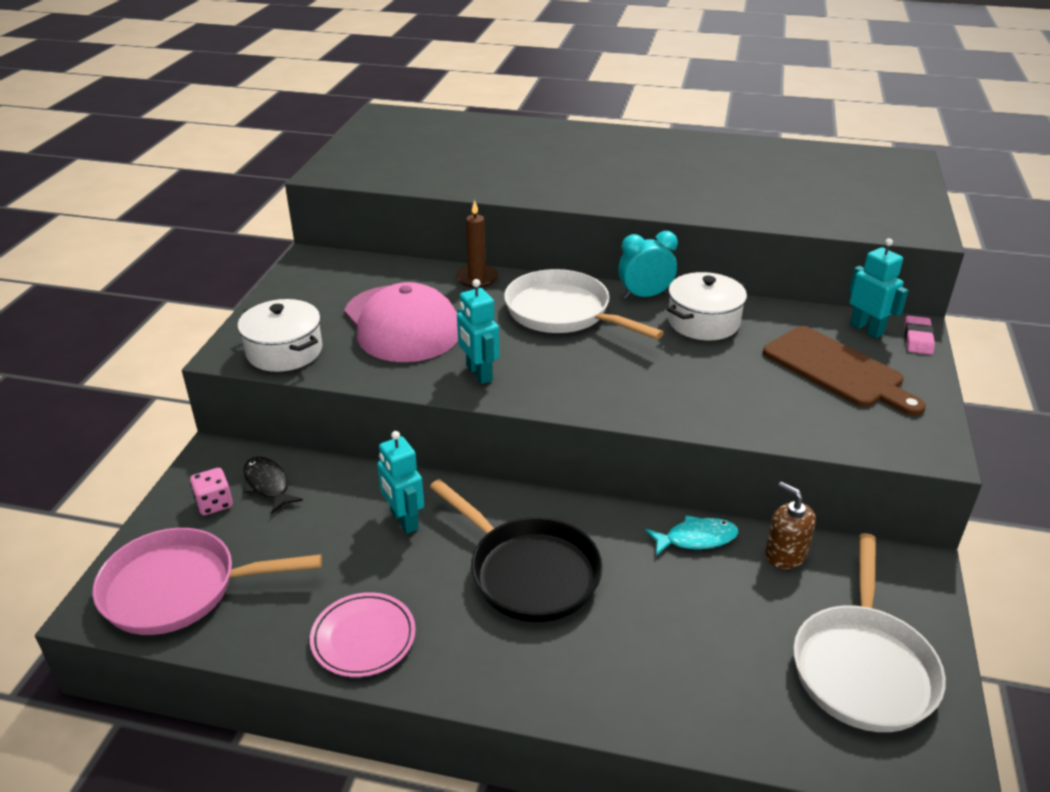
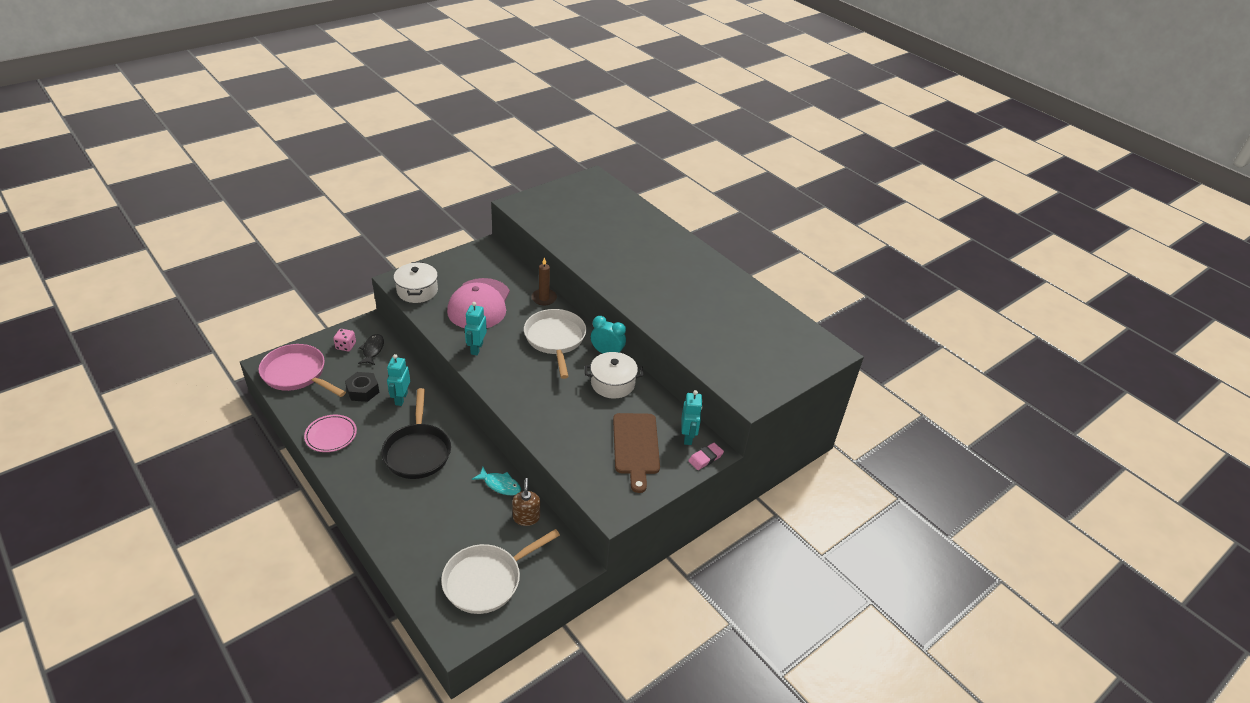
camera: 35 degrees right, 5 degrees up
(328, 546) = (363, 391): none -> black nut

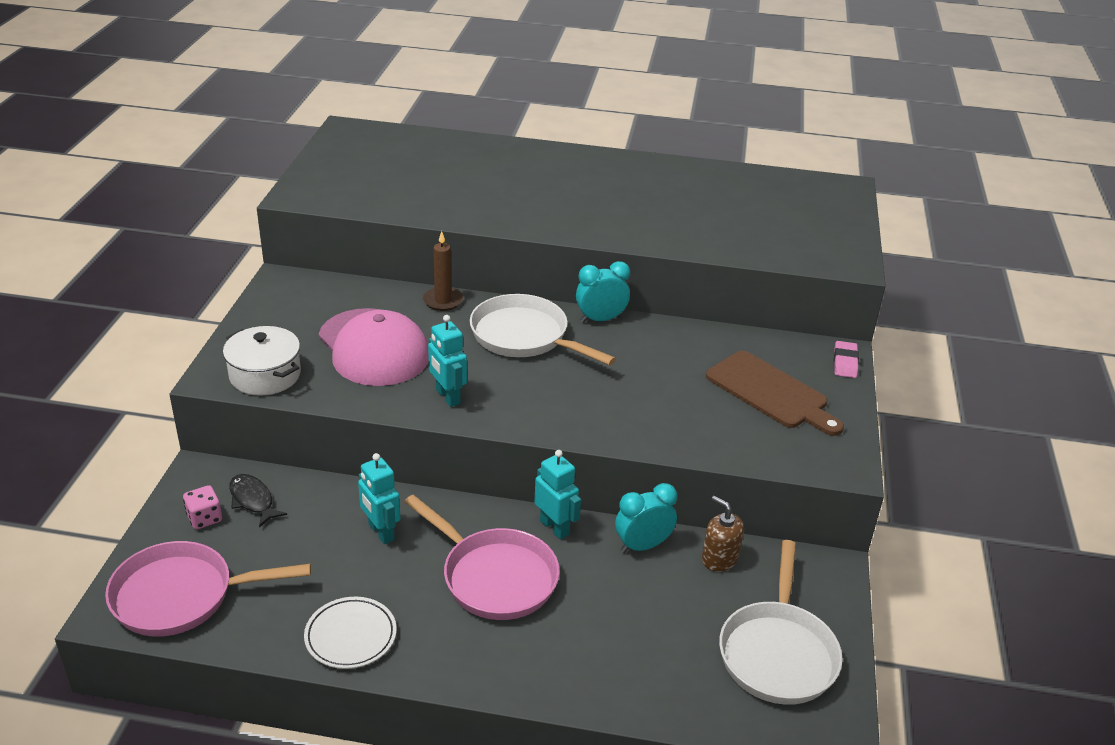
camera: 40 degrees left, 5 degrees down
(331, 435) = (351, 636): pink plate -> white plate
(363, 391) = (314, 556): black nut -> none
(417, 452) = (494, 577): black pan -> pink pan
(500, 485) = (643, 546): turquoise fish -> turquoise clock
(613, 383) = (653, 346): white pot -> none
(688, 437) = (800, 353): turquoise robot -> turquoise robot (555, 527)

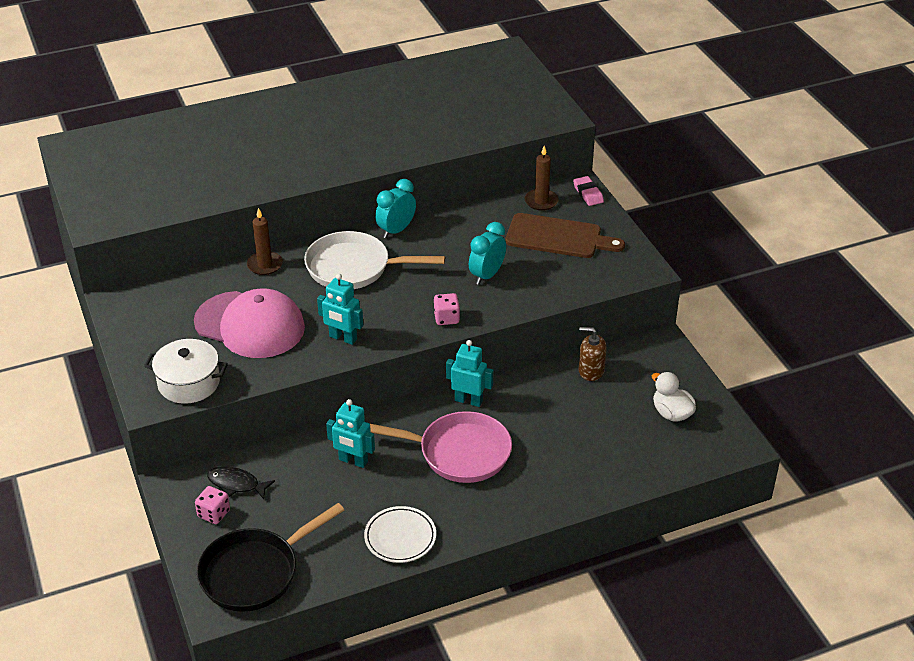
camera: 30 degrees left, 5 degrees up
(181, 596) = (255, 572): pink pan -> black pan
(571, 423) = (446, 318): none -> pink dice
(643, 546) = (536, 385): turquoise clock -> turquoise clock (487, 275)
(778, 653) = (671, 413): white pan -> white duck
(783, 350) = (541, 201): none -> brown candle

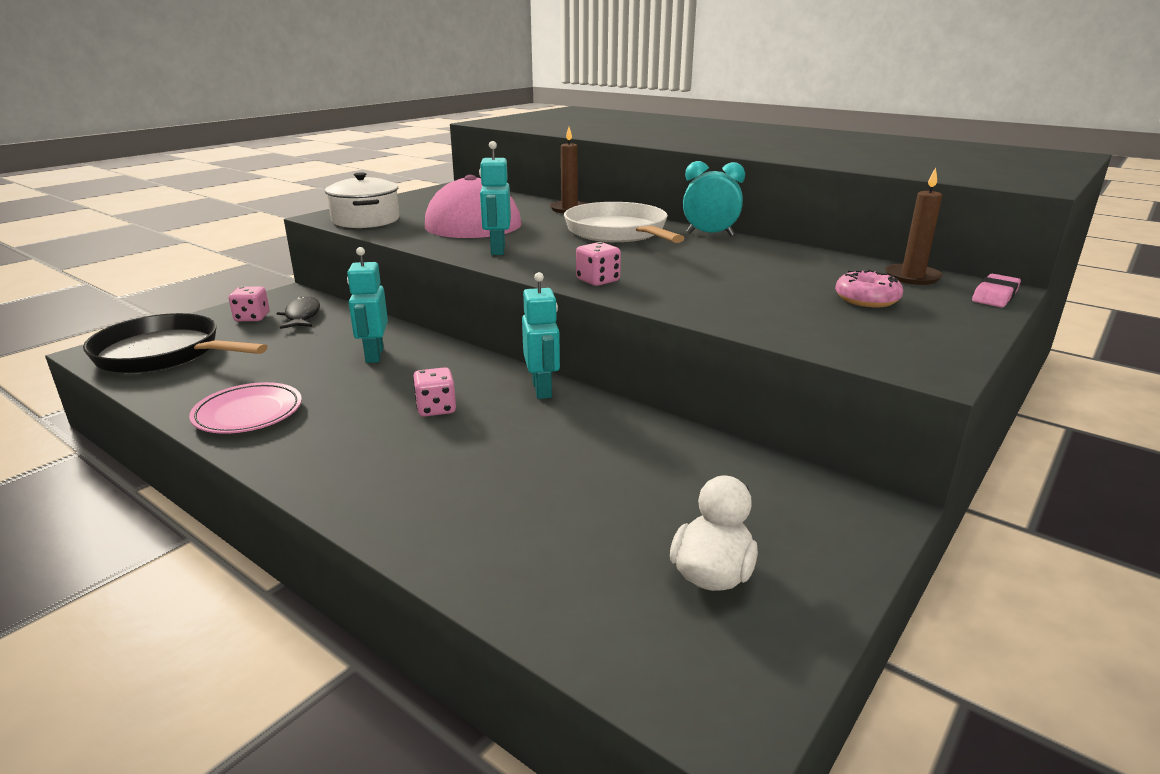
camera: 60 degrees right, 15 degrees down
(400, 537) = (248, 413): white plate -> pink plate
(459, 453) = (436, 408): pink pan -> pink dice
(487, 275) = (712, 282): turquoise clock -> none
(558, 237) = (866, 299): brown cutting board -> pink donut
(591, 371) = (712, 459): brown soap dispenser -> none

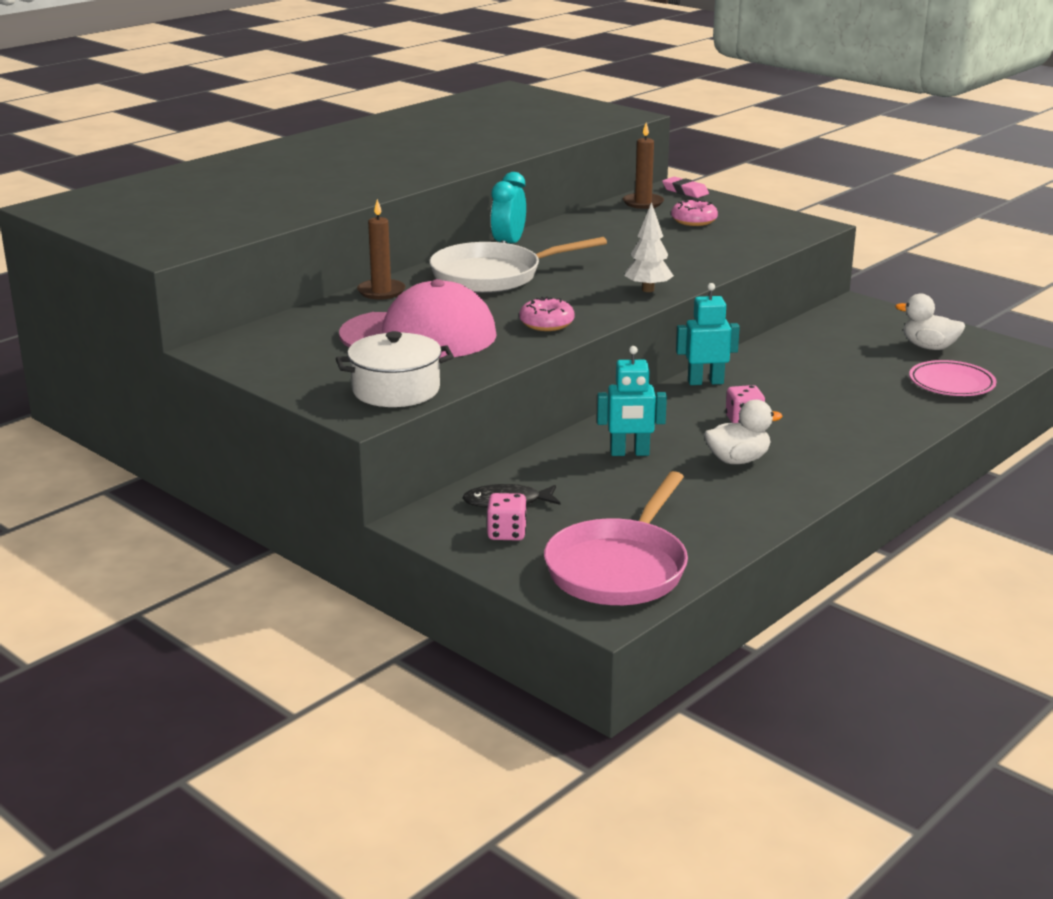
camera: 85 degrees left, 0 degrees up
(164, 354) = (619, 568): black pan -> pink pan
(248, 413) = (760, 497): pink plate -> pink plate (951, 383)
(338, 404) = (738, 460): none -> white duck
(497, 250) = (546, 324): turquoise robot -> pink donut
(598, 280) = (648, 290): pink dice -> white tree

